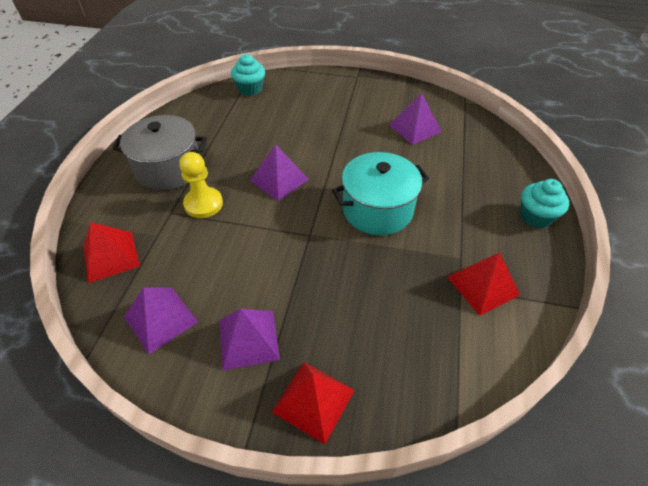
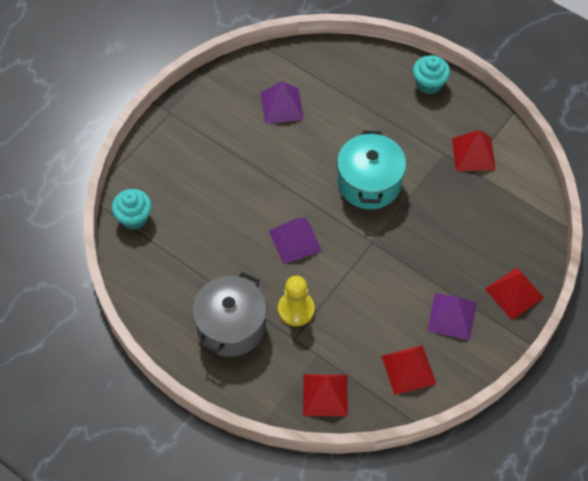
camera: 65 degrees left, 10 degrees up
(161, 319) = (408, 369): purple pyramid -> red pyramid

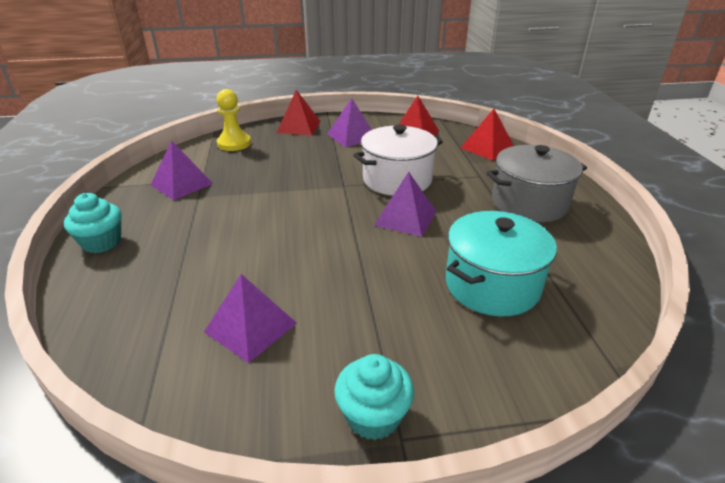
camera: 135 degrees left, 25 degrees down
(134, 217) = (575, 335): turquoise cupcake -> turquoise cupcake (373, 416)
(296, 309) = (459, 186): yellow pawn -> yellow pawn (234, 143)
(345, 280) = (397, 179): none -> white pot
(369, 183) = (285, 214): turquoise pot -> turquoise pot (492, 285)
(473, 154) = (181, 184): red pyramid -> purple pyramid

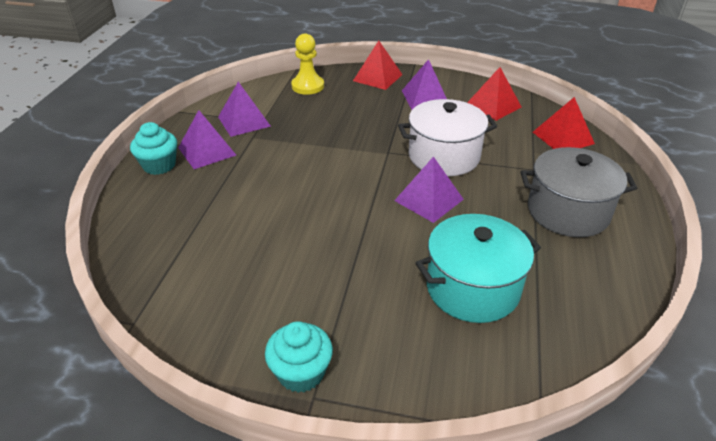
camera: 20 degrees right, 5 degrees up
(250, 327) = (241, 271): purple pyramid -> purple pyramid (207, 151)

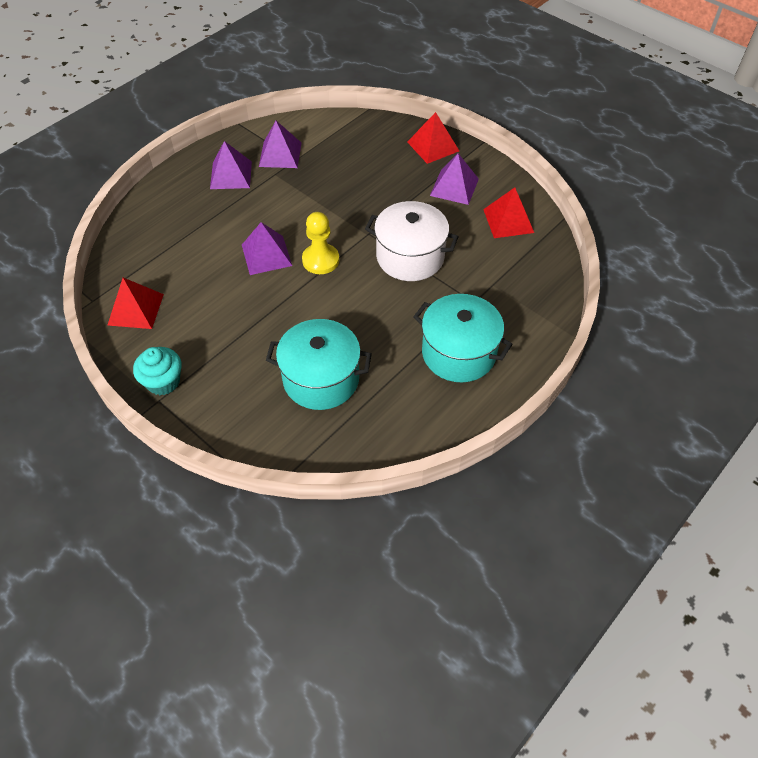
camera: 30 degrees right, 15 degrees up
(159, 165) = (188, 175): turquoise cupcake -> none
(308, 86) = (362, 134): yellow pawn -> yellow pawn (320, 260)
(428, 200) = (359, 292): purple pyramid -> purple pyramid (266, 255)
(563, 137) = (536, 281): red pyramid -> red pyramid (136, 309)
(568, 212) = (459, 353): grey pot -> turquoise pot

